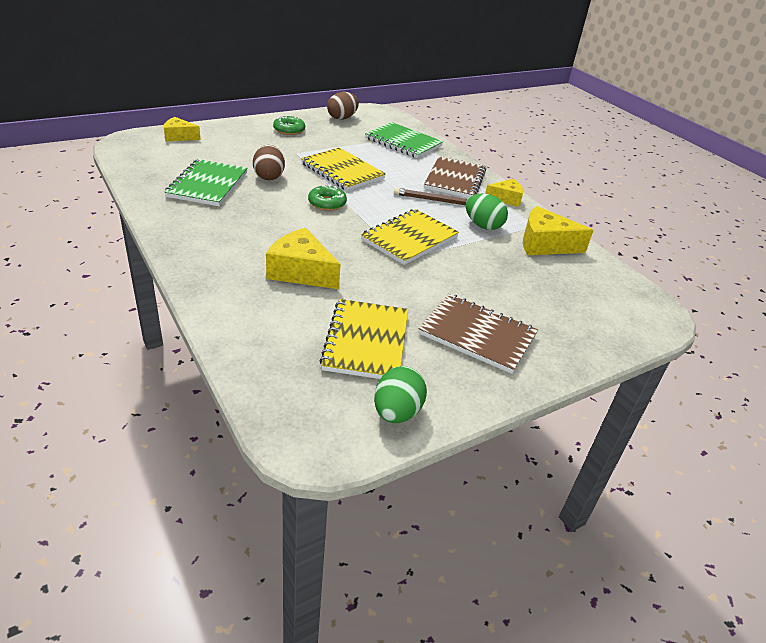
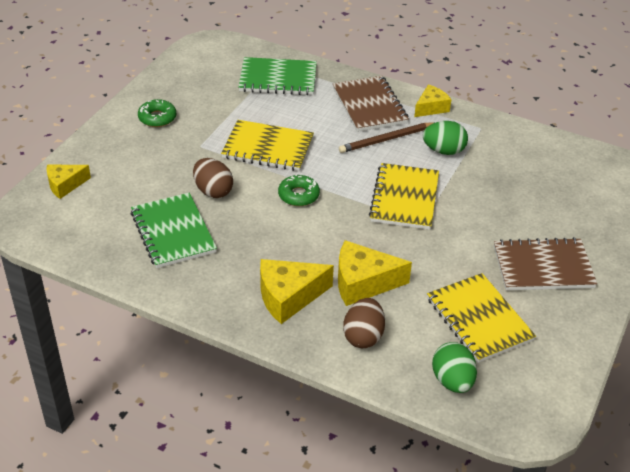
camera: 30 degrees left, 5 degrees up
(342, 118) = (186, 73): brown egg -> brown egg (363, 336)
(397, 412) = (557, 365): green egg -> green egg (452, 381)
(544, 244) = (505, 146): yellow cheese -> yellow cheese (288, 297)

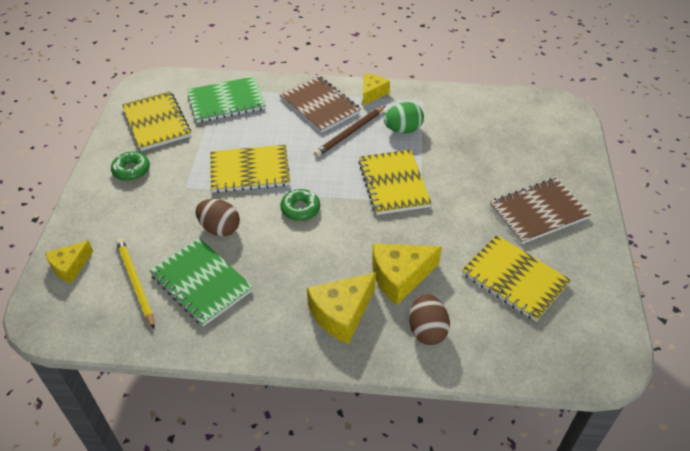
camera: 20 degrees left, 5 degrees up
(115, 214) = (135, 282): none -> yellow pencil
(201, 81) = (156, 122): none -> yellow notebook
(452, 381) = (524, 347): green egg -> none

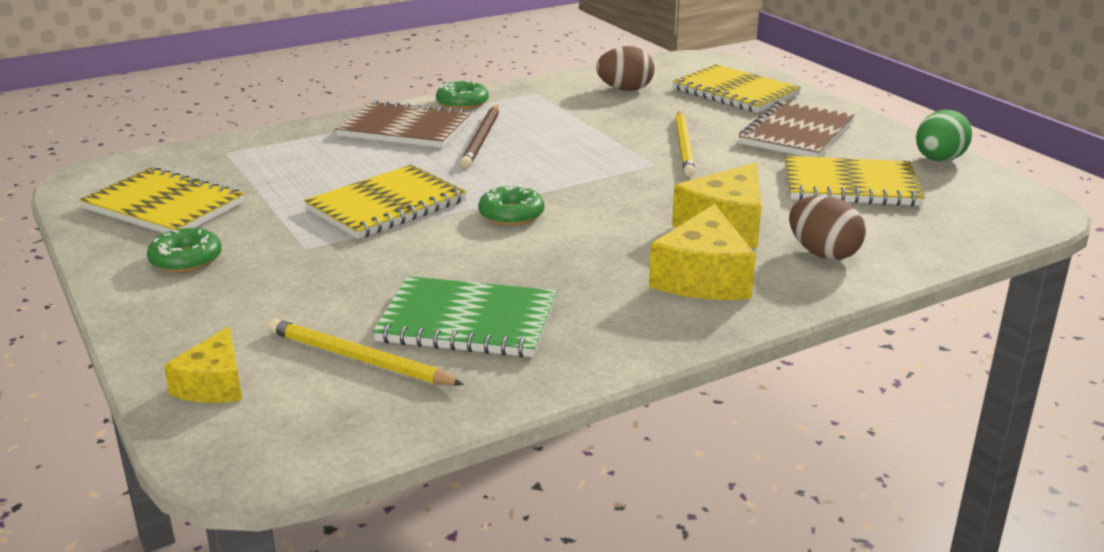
camera: 35 degrees left, 20 degrees down
(220, 228) = (419, 266): brown egg -> brown egg (625, 89)
(226, 101) = (256, 159): green notebook -> none
(372, 93) = (462, 103): yellow cheese -> green donut
(393, 184) = (601, 160): yellow notebook -> yellow notebook (735, 92)
(403, 130) = (547, 119): green egg -> green egg (938, 160)
(454, 192) = (684, 146): none -> yellow pencil

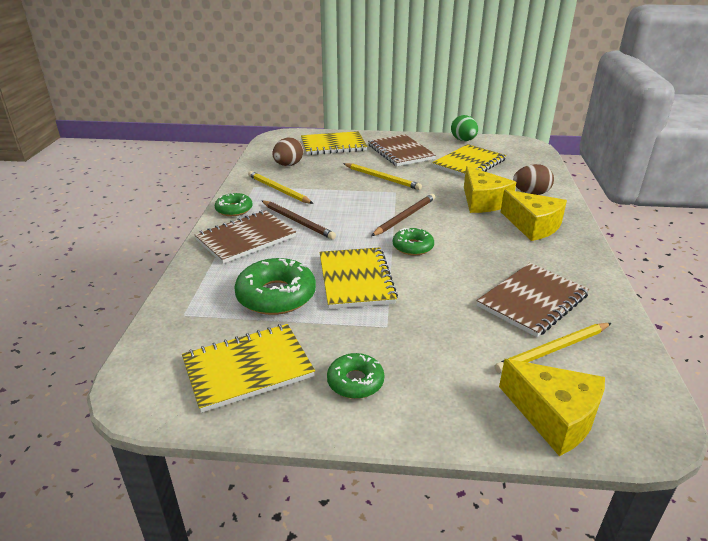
camera: 55 degrees left, 5 degrees up
(214, 385) = (554, 416): yellow cheese -> yellow cheese, size x1.58
(305, 178) = (276, 295): none -> green donut
(467, 321) = (532, 301): green notebook -> brown notebook
(546, 106) = (278, 190): none -> yellow pencil
(588, 189) = (405, 217): none -> brown pencil

